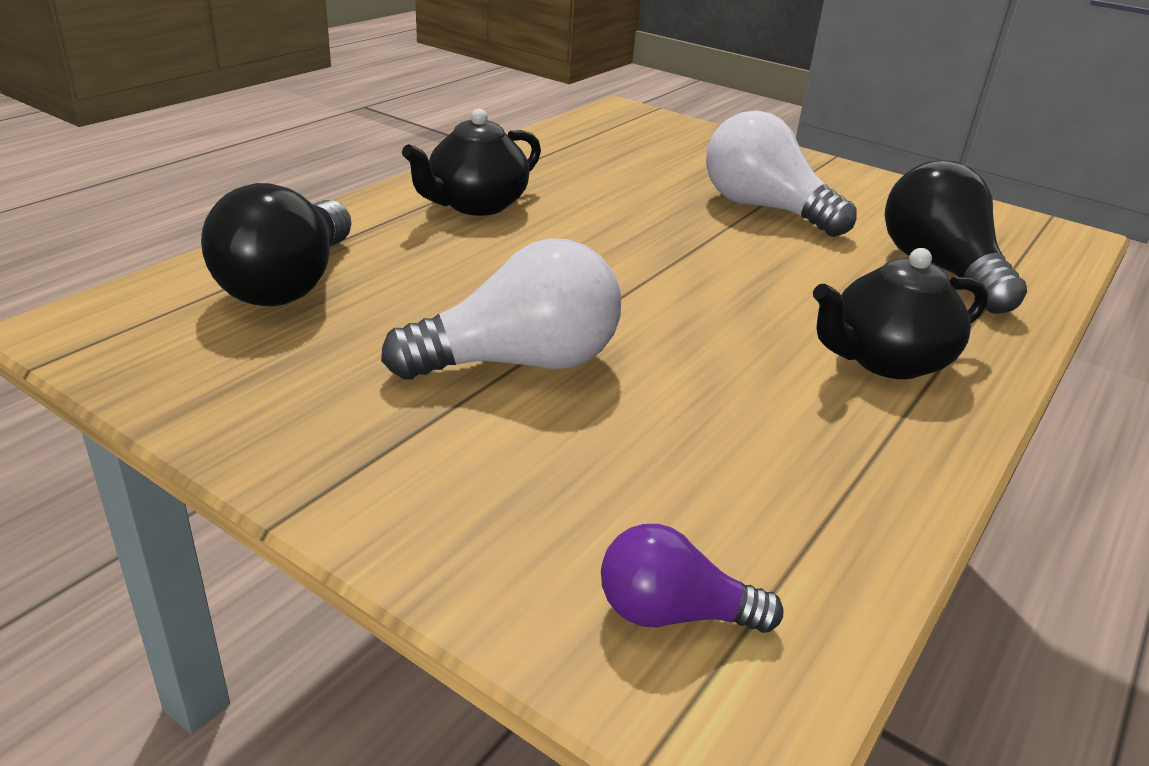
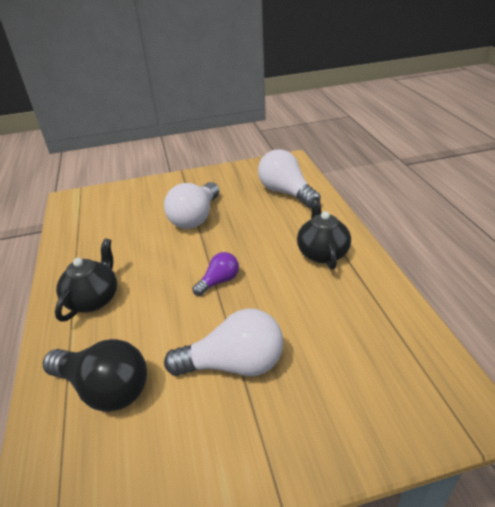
camera: 135 degrees right, 5 degrees up
(288, 284) = (286, 192): black light bulb -> white light bulb
(673, 613) = (95, 203): purple light bulb -> purple light bulb (219, 281)

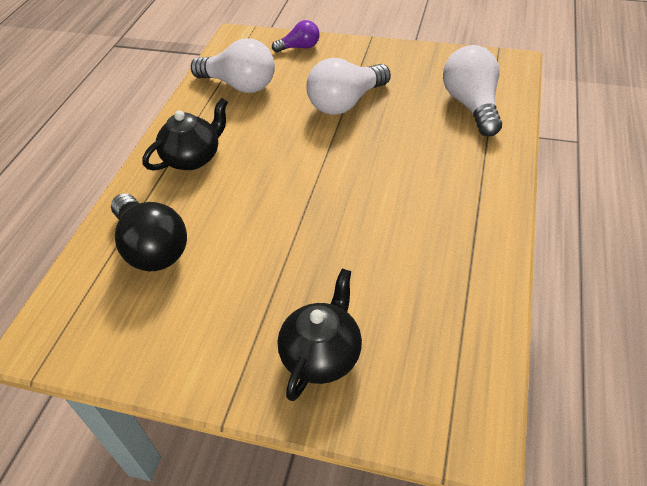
camera: 30 degrees right, 10 degrees up
(219, 281) = (319, 186): purple light bulb -> purple light bulb (300, 47)
(234, 364) = (273, 276): white light bulb -> white light bulb (240, 85)
(322, 253) = (454, 197): black teapot -> black teapot (322, 355)

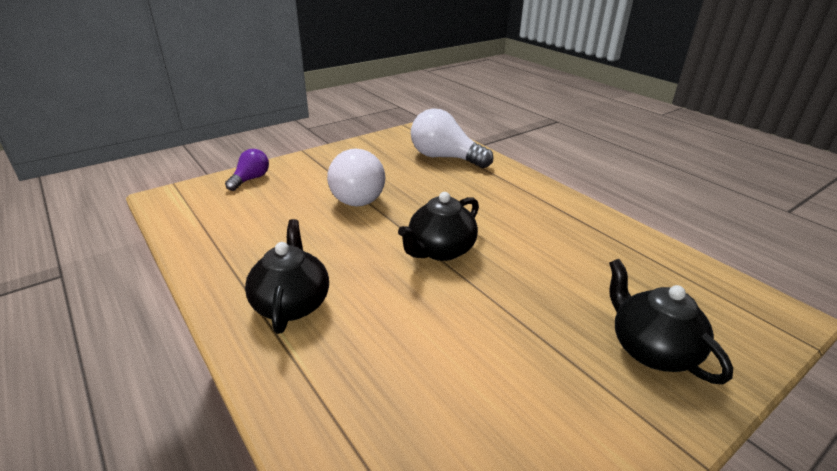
camera: 55 degrees left, 15 degrees down
(152, 247) = (389, 402): black light bulb -> none
(240, 85) = (237, 228): white light bulb -> none
(322, 184) = (440, 250): none -> black teapot

